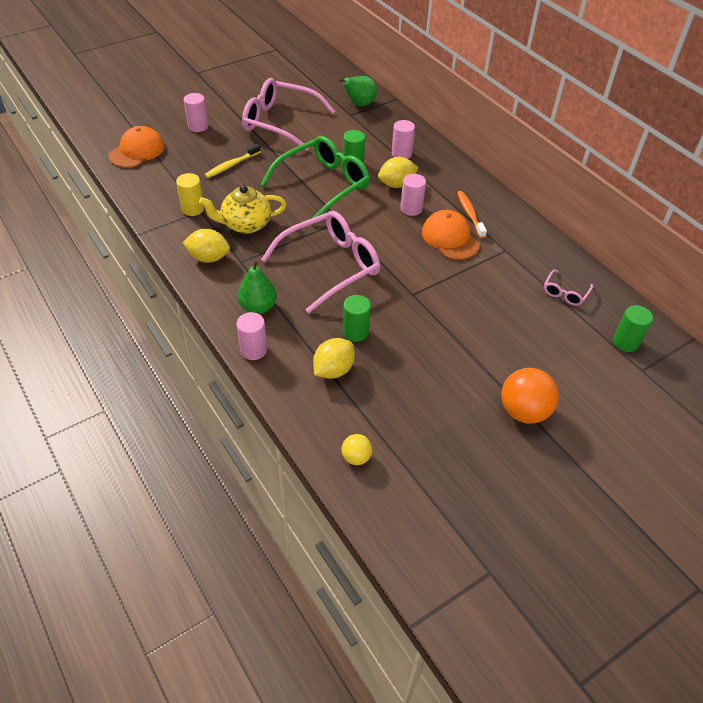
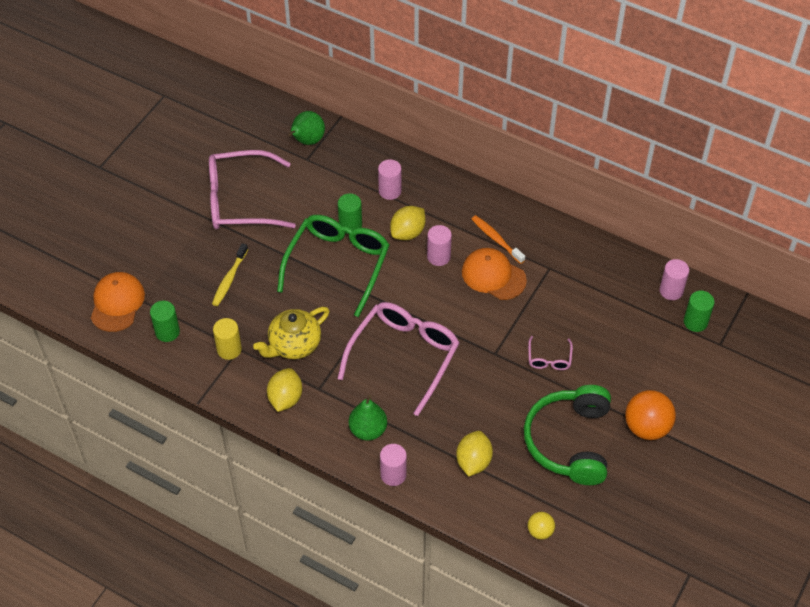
camera: 25 degrees left, 5 degrees up
(198, 126) = (157, 243): pink cylinder -> pink cylinder (671, 290)
(208, 258) = (285, 398): yellow lemon -> yellow lemon turned 60 degrees counterclockwise
(355, 332) = (469, 416): green cylinder -> green cylinder (167, 332)
(437, 391) = (569, 441): none -> green headphones
(565, 293) = (623, 293): pink glasses -> pink glasses (549, 359)

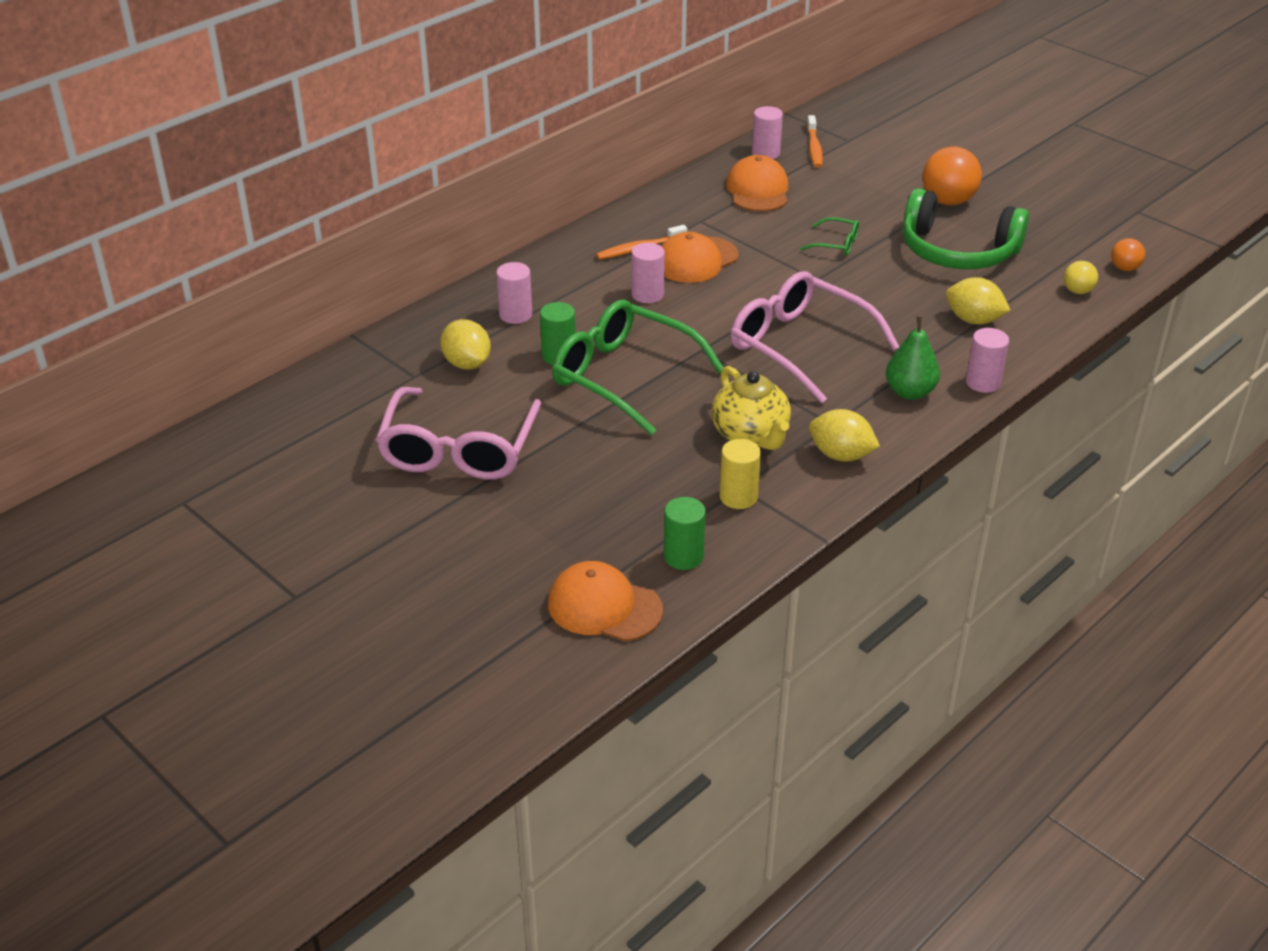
camera: 75 degrees left, 15 degrees down
(229, 279) = (607, 480): yellow toothbrush -> none
(307, 141) = (379, 371): green pear -> none
(408, 233) = (596, 312): yellow lemon -> yellow lemon (467, 363)
(549, 359) = (837, 244): pink glasses -> green glasses
(588, 565) = (1124, 268): none -> orange ball
(610, 295) = (758, 190): none -> orange cap
(695, 322) = (814, 148): green cylinder -> orange toothbrush

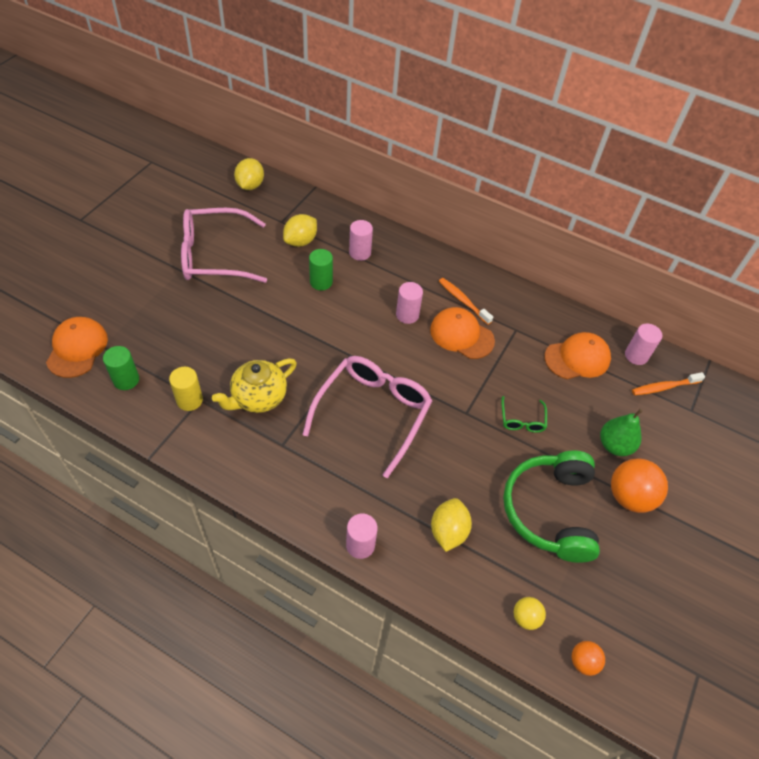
camera: 70 degrees right, 15 degrees up
(623, 376) = (308, 318): green glasses -> none
(841, 455) = (245, 455): yellow lemon -> yellow lemon (250, 185)
(910, 392) = (333, 492): green pear -> green pear (614, 445)

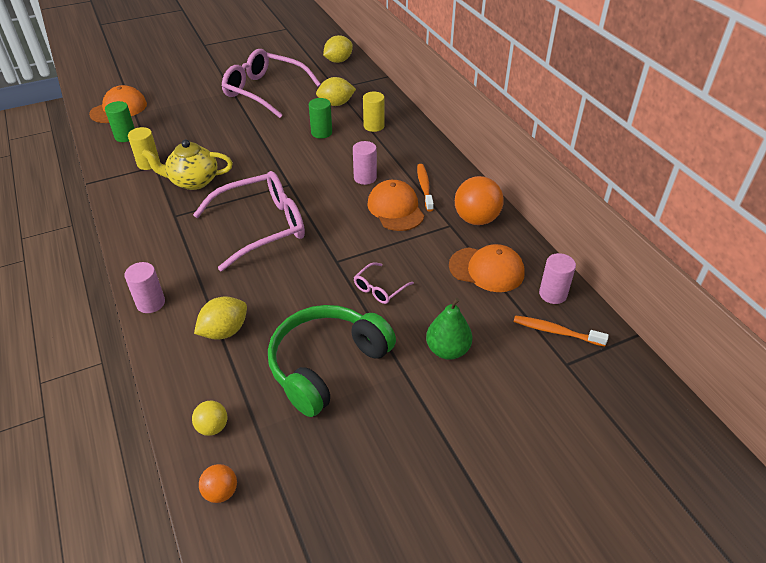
camera: 40 degrees right, 10 degrees down
(360, 253) = (374, 126): pink cylinder -> yellow cylinder
(522, 420) = (379, 289): green glasses -> pink glasses
(629, 497) = (416, 396): orange ball -> orange ball (476, 219)

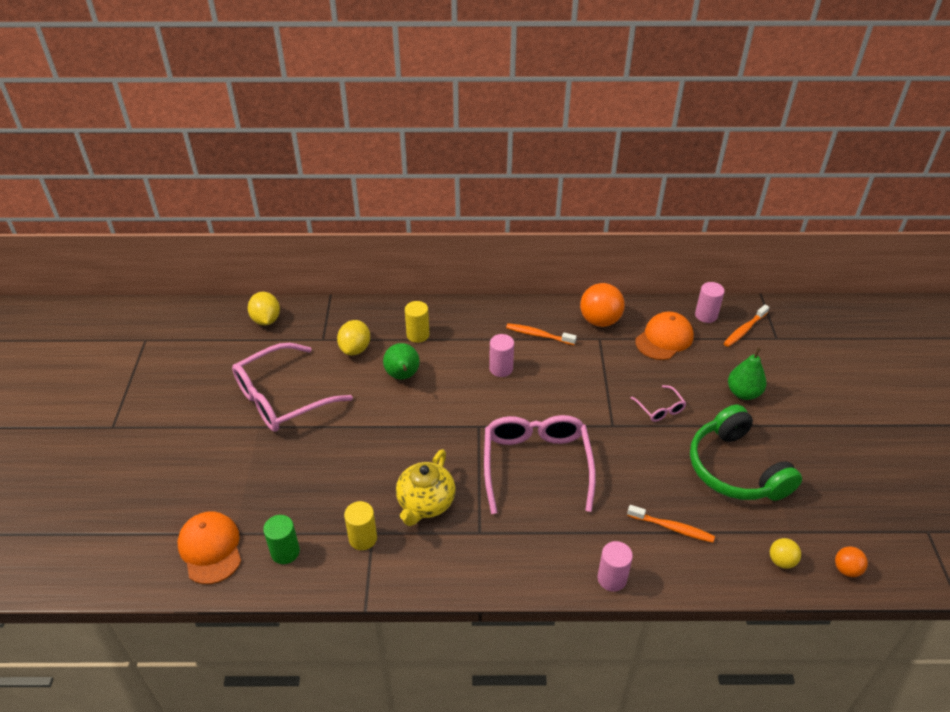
camera: 65 degrees left, 0 degrees up
(224, 331) = (672, 528): yellow lemon -> orange toothbrush
(321, 133) = (402, 376): green cylinder -> green pear
(395, 209) = (559, 364): orange cap -> none

